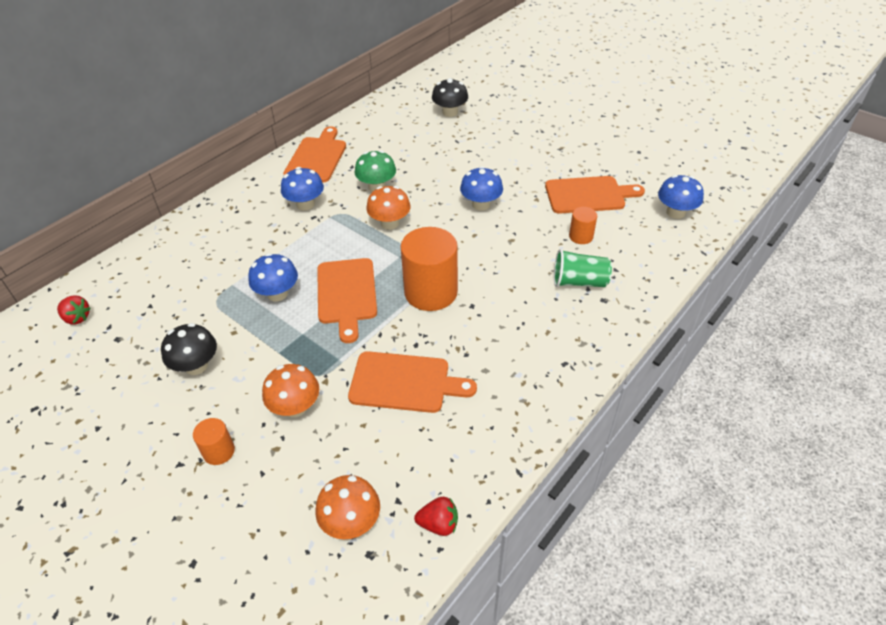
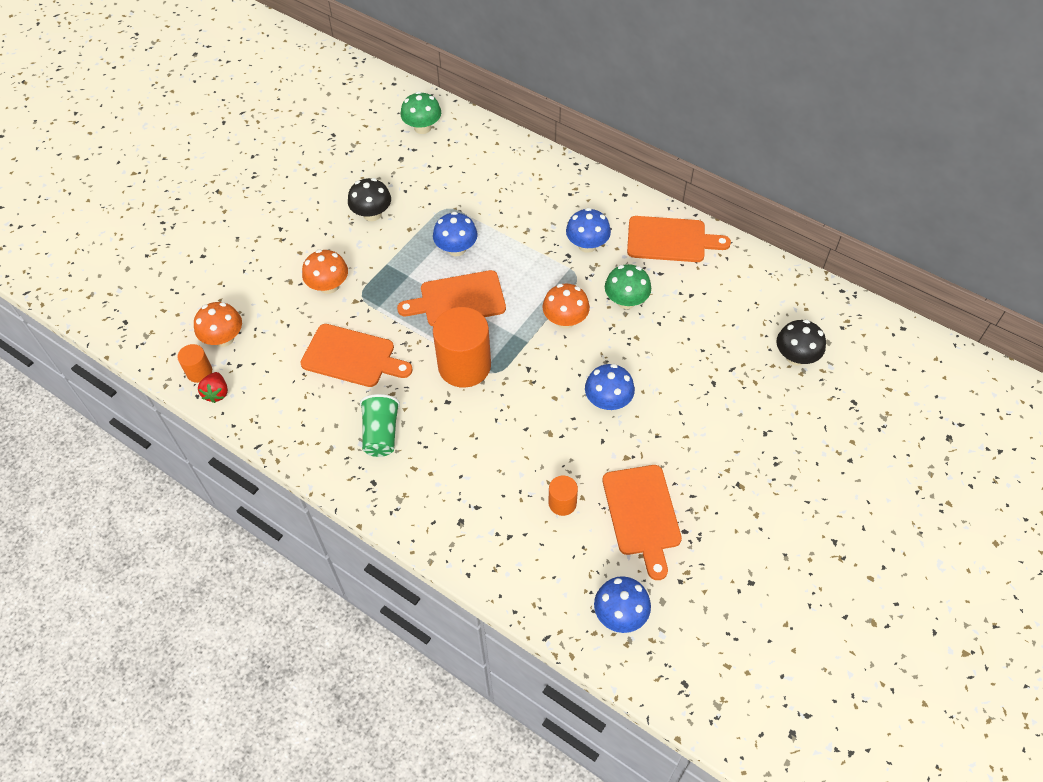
camera: 85 degrees right, 10 degrees up
(77, 318) = (422, 127): red strawberry -> green mushroom
(219, 451) = (289, 248): orange cylinder -> orange cylinder (199, 372)
(404, 382) = (352, 357): orange cutting board -> orange cutting board turned 75 degrees counterclockwise
(579, 282) = (486, 498): green cup -> green cup (381, 434)

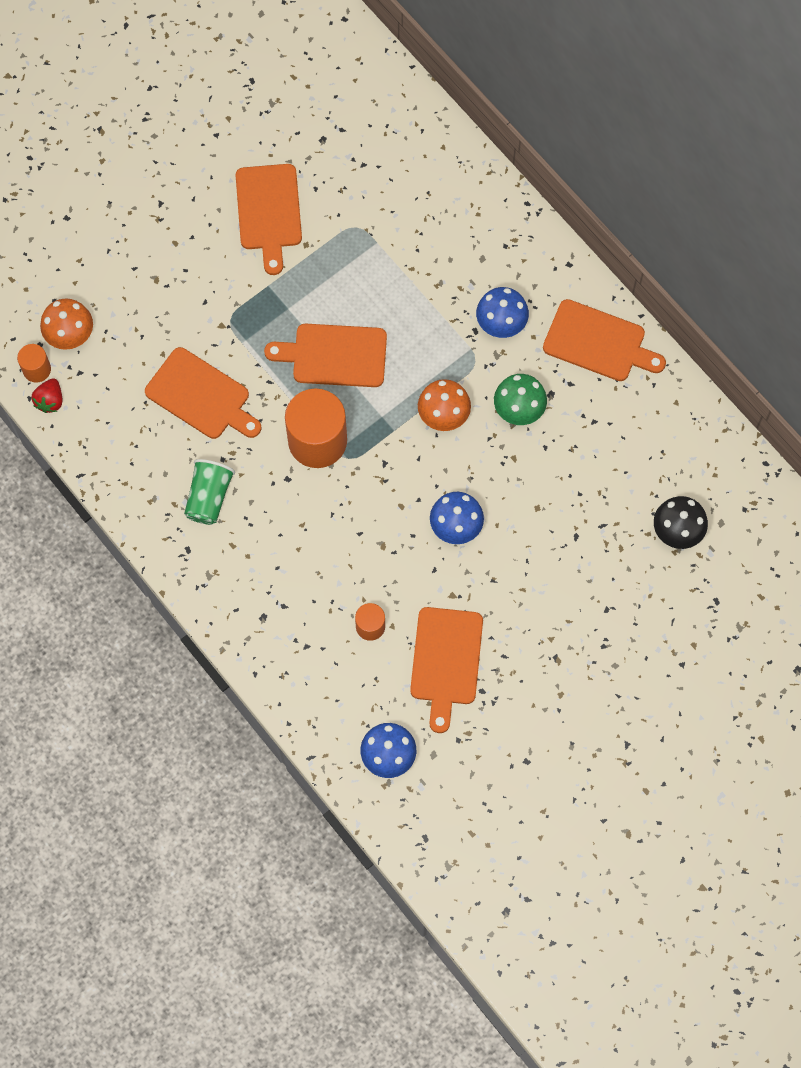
camera: 15 degrees right, 15 degrees up
(328, 286) = (197, 298): orange mushroom -> none
(372, 214) = (269, 212): black mushroom -> orange cutting board
(422, 127) = (361, 99): green mushroom -> none
(456, 249) = (351, 287): blue mushroom -> none

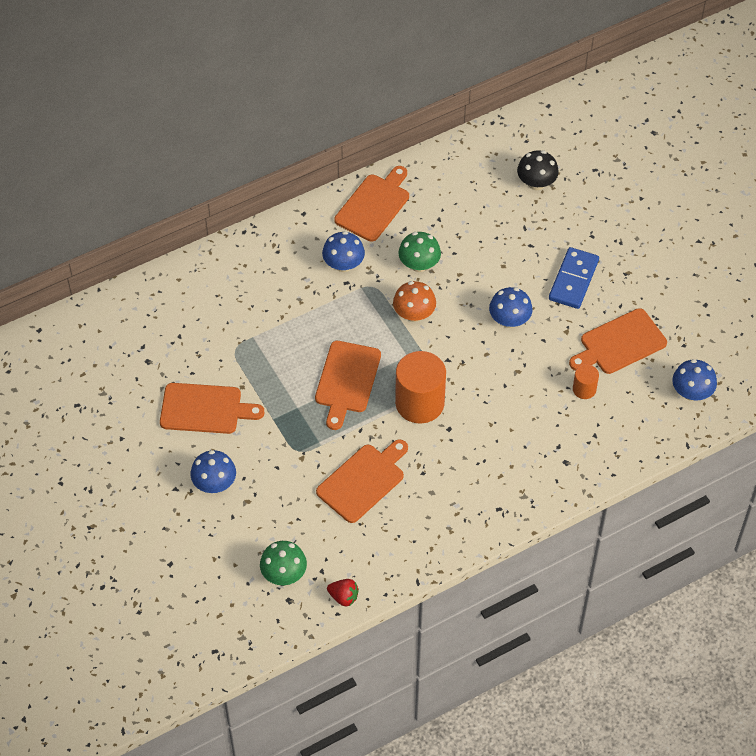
camera: 80 degrees left, 15 degrees down
(36, 369) = (311, 604): orange cylinder -> none
(70, 334) = (284, 574): orange mushroom -> green mushroom
(173, 241) = (214, 483): none -> blue mushroom
(209, 497) = (455, 487): green cup -> none
(446, 661) = (619, 343): orange cutting board -> orange cutting board turned 135 degrees clockwise
(532, 594) = (573, 280): none -> blue domino

